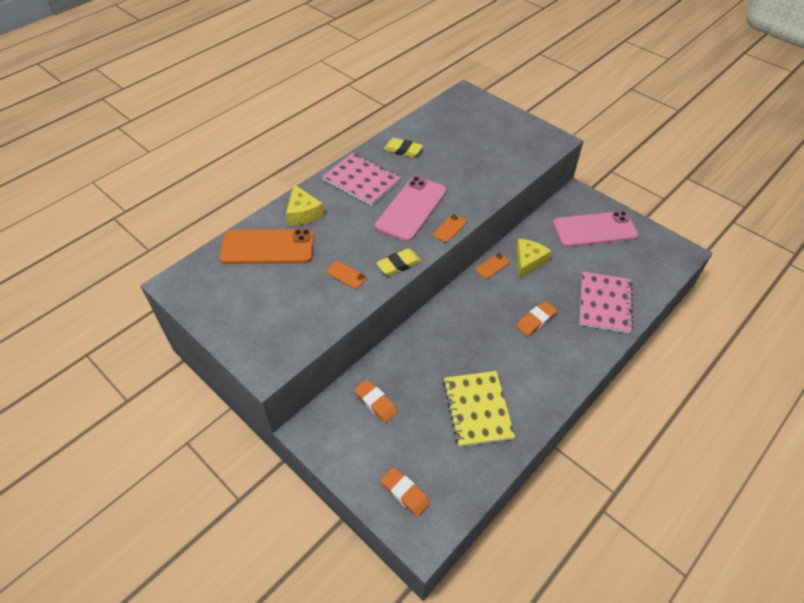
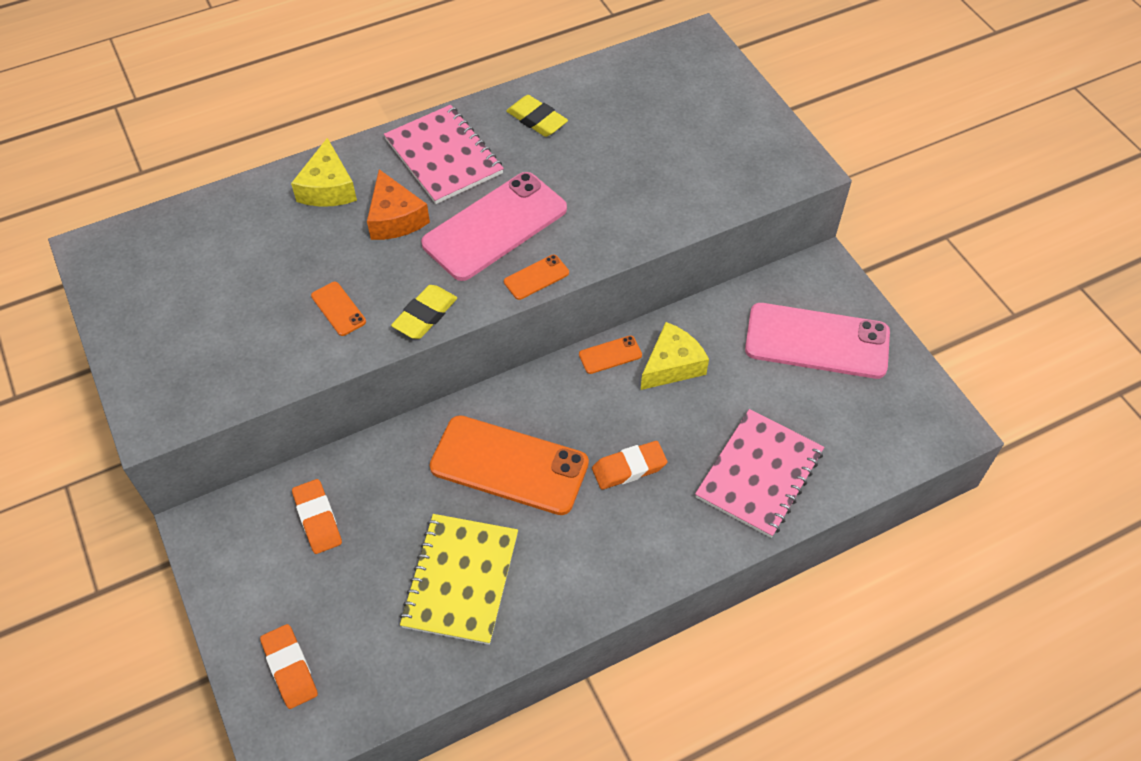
camera: 20 degrees right, 5 degrees up
(268, 247) = (249, 230): orange phone -> orange phone (509, 465)
(352, 219) = (395, 218): none -> orange cheese
(399, 264) = (425, 315): yellow eraser -> yellow eraser turned 45 degrees counterclockwise

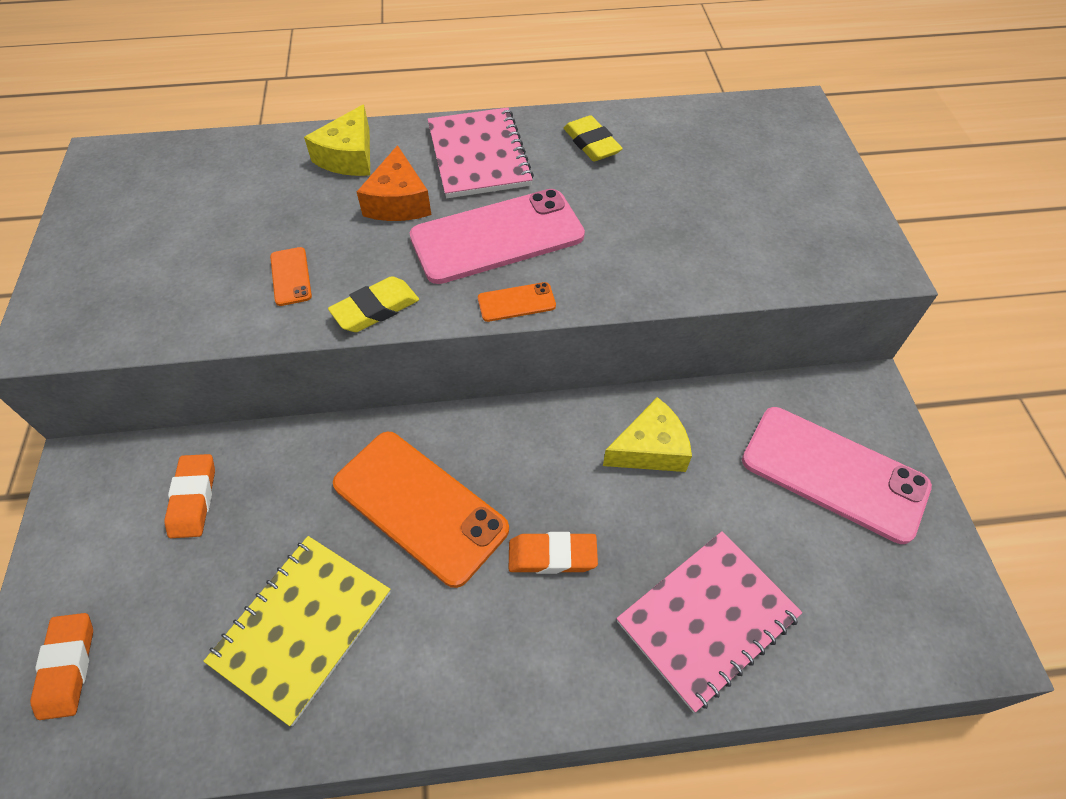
camera: 20 degrees right, 0 degrees up
(610, 355) = (584, 415): orange phone -> none

